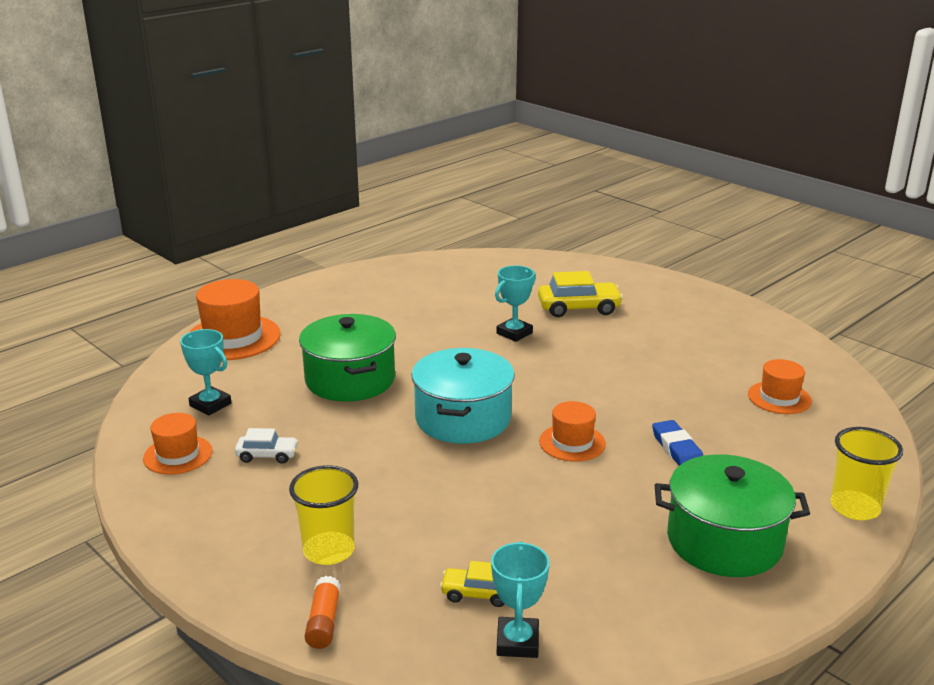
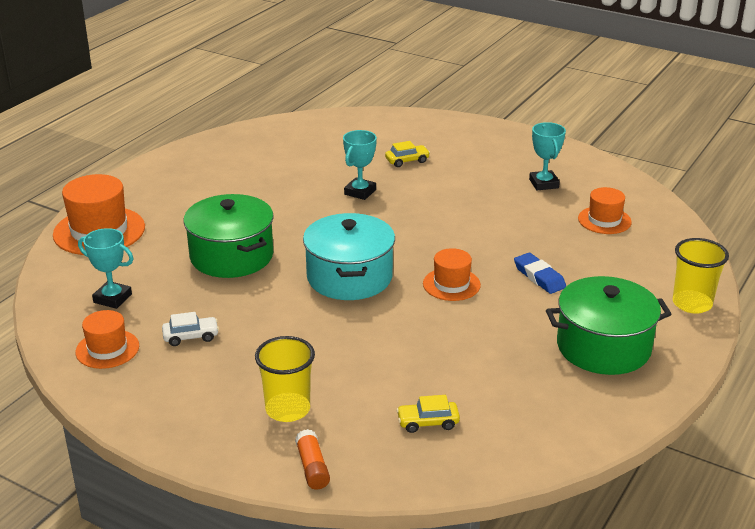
camera: 15 degrees left, 5 degrees up
(517, 642) = (476, 454): turquoise trophy -> turquoise trophy (544, 184)
(579, 308) = (407, 161): yellow car -> yellow car, size x0.58

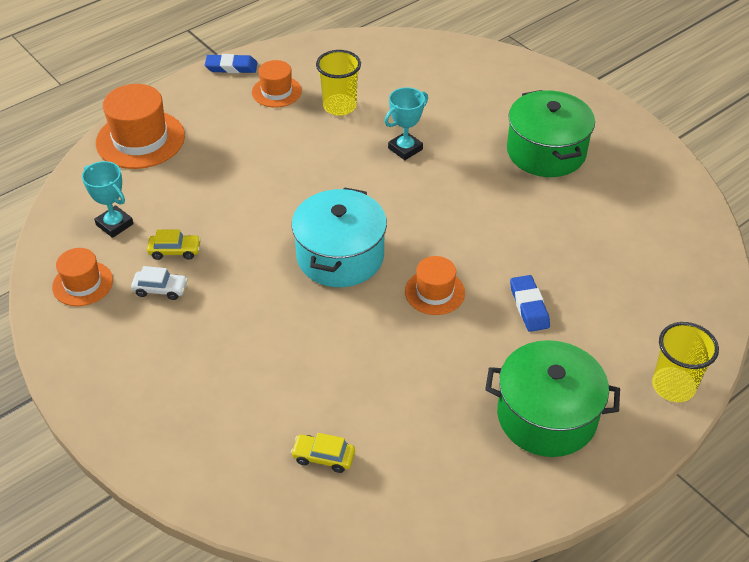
camera: 20 degrees right, 15 degrees up
(158, 163) = (231, 67): none -> blue eraser
(231, 256) = (243, 201): green pot -> green pot (546, 152)
(288, 409) = (204, 401): yellow cup -> yellow cup (339, 106)
(312, 467) = (192, 476): orange glue stick -> none
(407, 161) = (473, 118): yellow car -> yellow car (175, 251)
(544, 184) = (600, 182): turquoise trophy -> none
(604, 220) = (639, 248): orange hat -> orange hat (276, 92)

